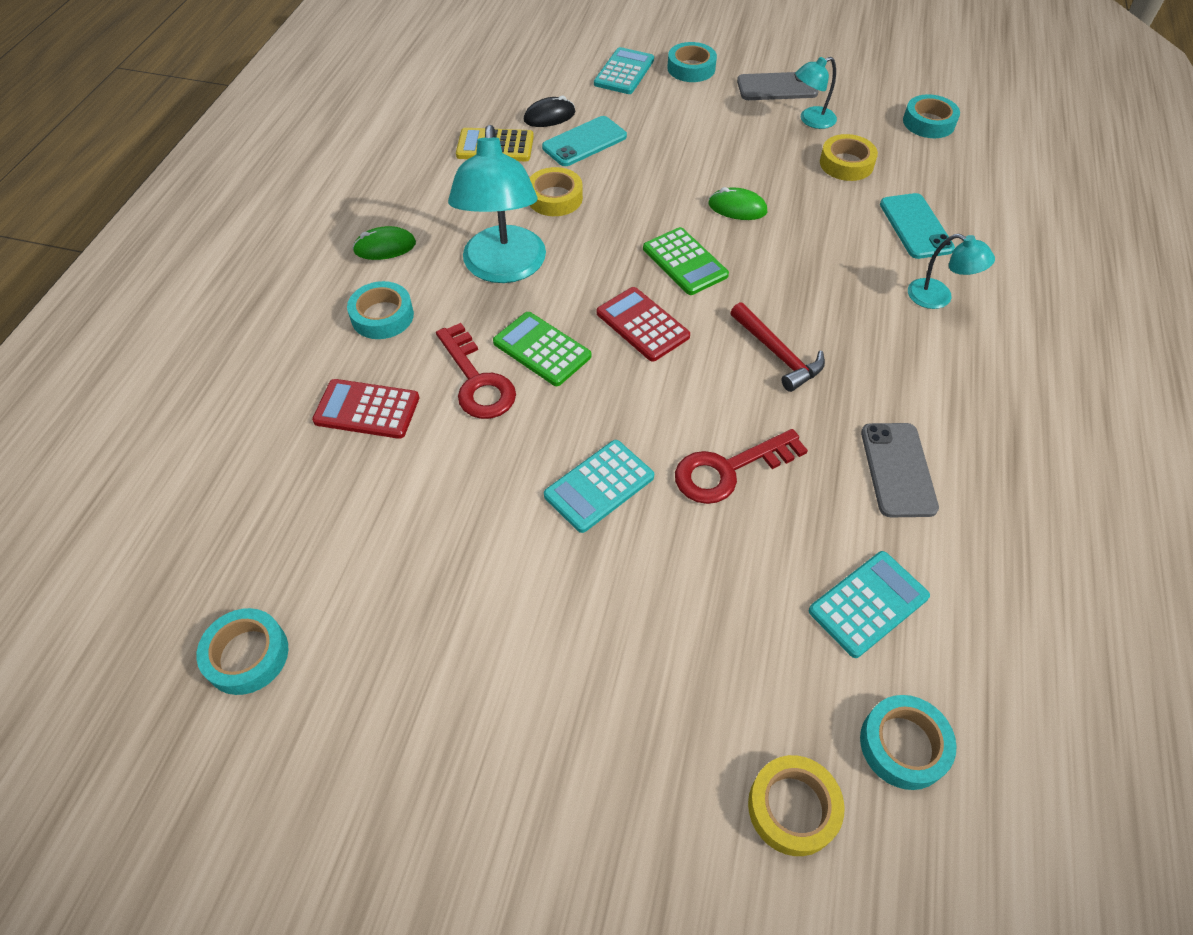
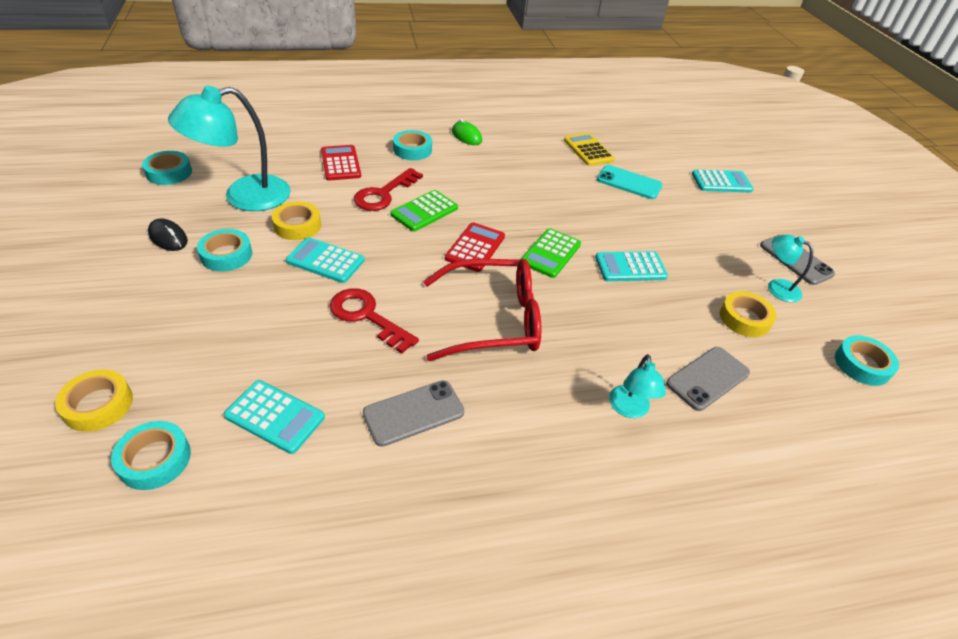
camera: 60 degrees right, 10 degrees down
(504, 268) = (482, 180): turquoise lamp -> turquoise lamp (244, 196)
(542, 349) = (424, 211): green calculator -> green calculator turned 150 degrees counterclockwise
(549, 116) = (639, 163): black mouse -> black mouse (168, 237)
(555, 198) = (563, 184): yellow tape -> yellow tape (297, 225)
(691, 68) = (764, 211): turquoise tape -> turquoise tape (226, 255)
(737, 208) = (630, 267): green mouse -> turquoise calculator
(778, 354) = (492, 320): red hammer -> red glasses
(915, 226) = (707, 378): turquoise phone -> grey phone

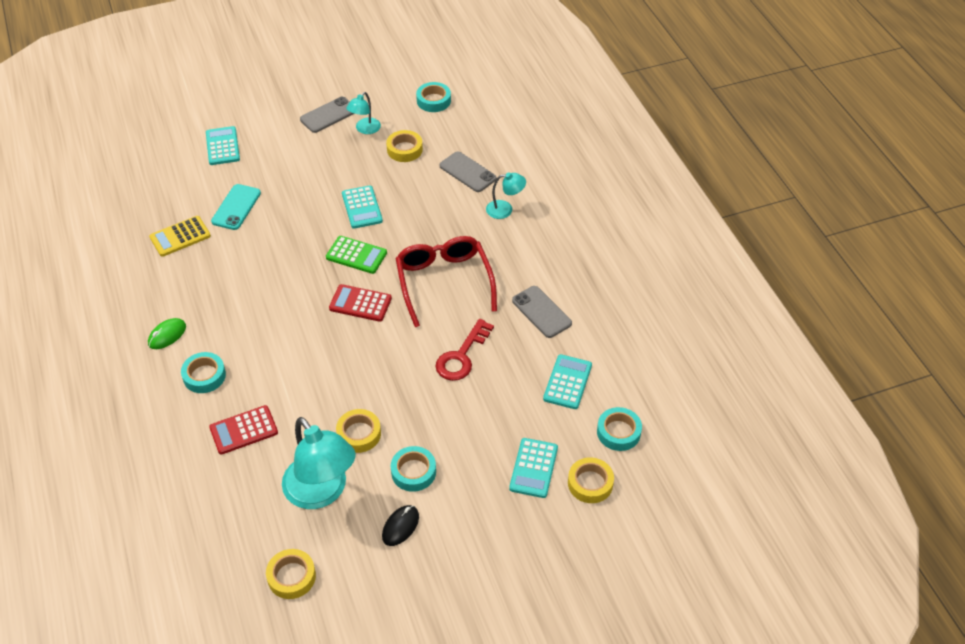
camera: 95 degrees left, 5 degrees up
(169, 172) = (291, 577): turquoise tape -> yellow tape
(325, 261) = (403, 399): turquoise calculator -> turquoise calculator (533, 468)
(384, 194) = (293, 382): red key -> none
(424, 211) = (315, 346): green calculator -> none

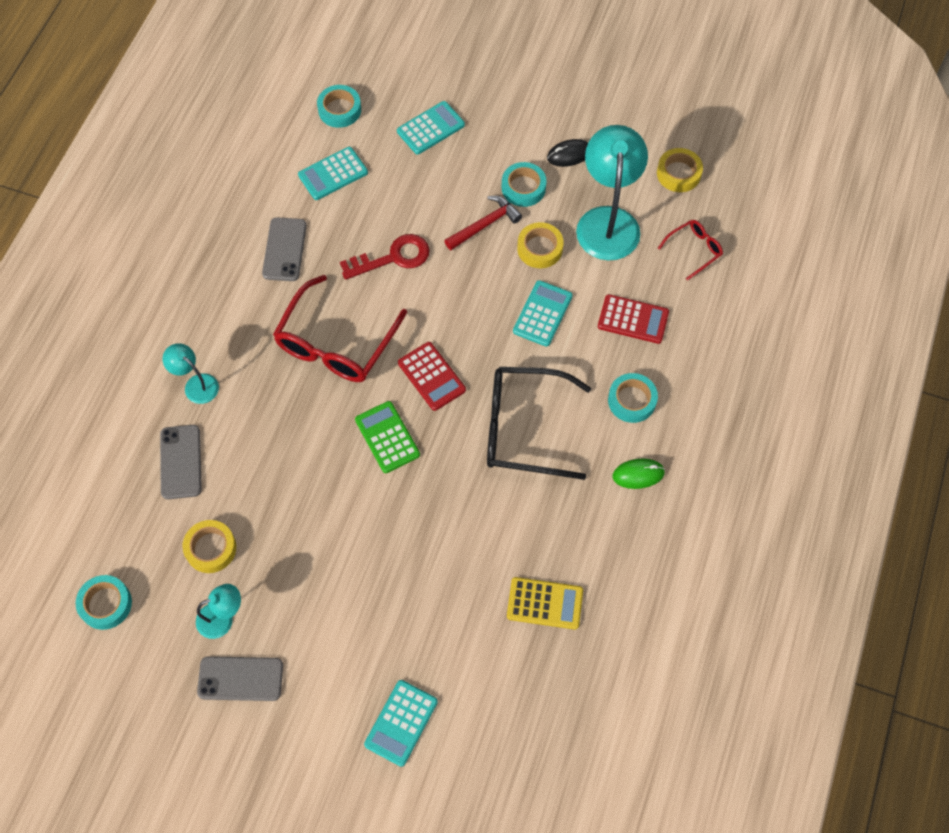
camera: 140 degrees left, 15 degrees up
(231, 516) = (694, 250): none -> red glasses
(236, 207) = (456, 602): turquoise phone -> none
(268, 314) = (525, 428): none -> black glasses
(362, 207) = (328, 497): turquoise calculator -> turquoise calculator (542, 314)
(417, 423) = (485, 224): none -> red hammer
(590, 483) = (402, 90): yellow tape -> none

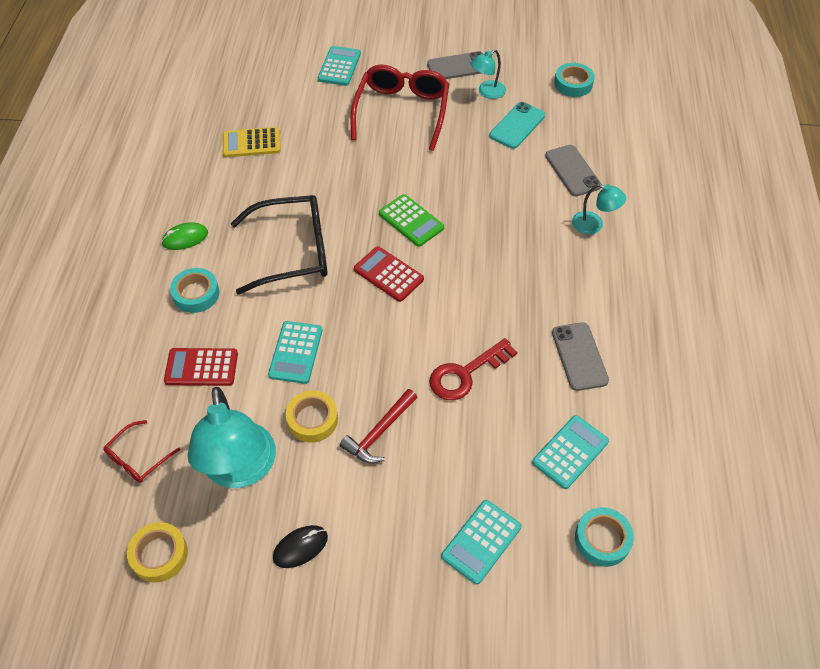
camera: 165 degrees right, 10 degrees down
(211, 548) = (517, 126): yellow tape -> turquoise phone
(336, 342) = (487, 283): red glasses -> red glasses (402, 112)
(523, 188) = (347, 488): turquoise tape -> none

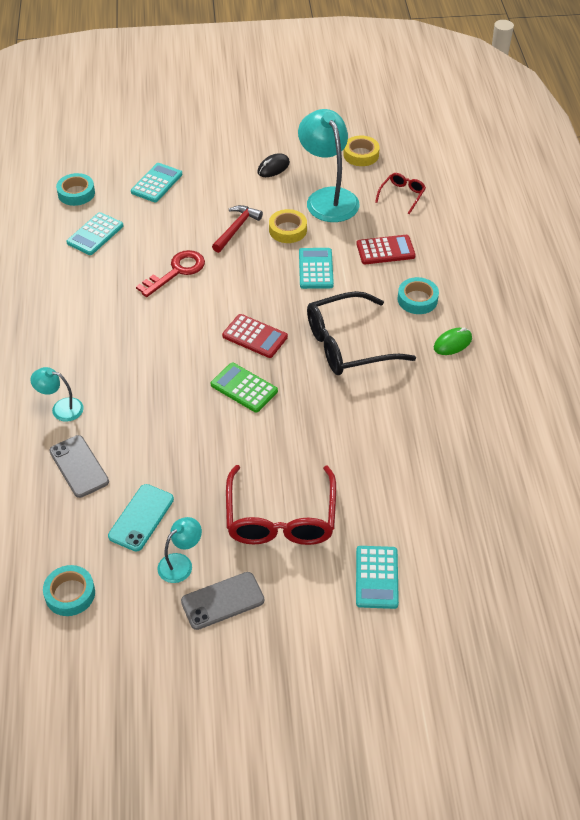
camera: 170 degrees right, 5 degrees down
(251, 143) = (437, 451): yellow calculator -> none
(579, 356) = (84, 294): grey phone -> none

